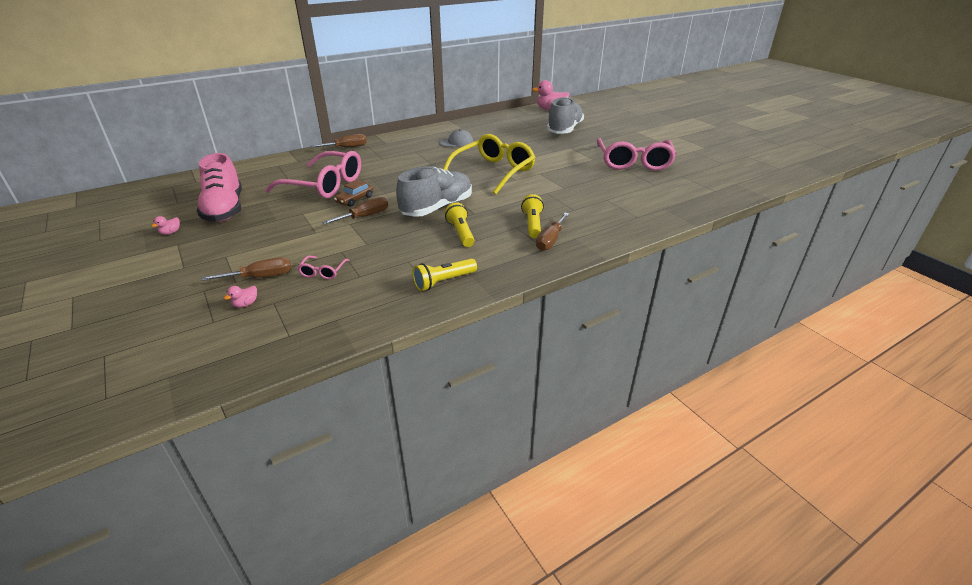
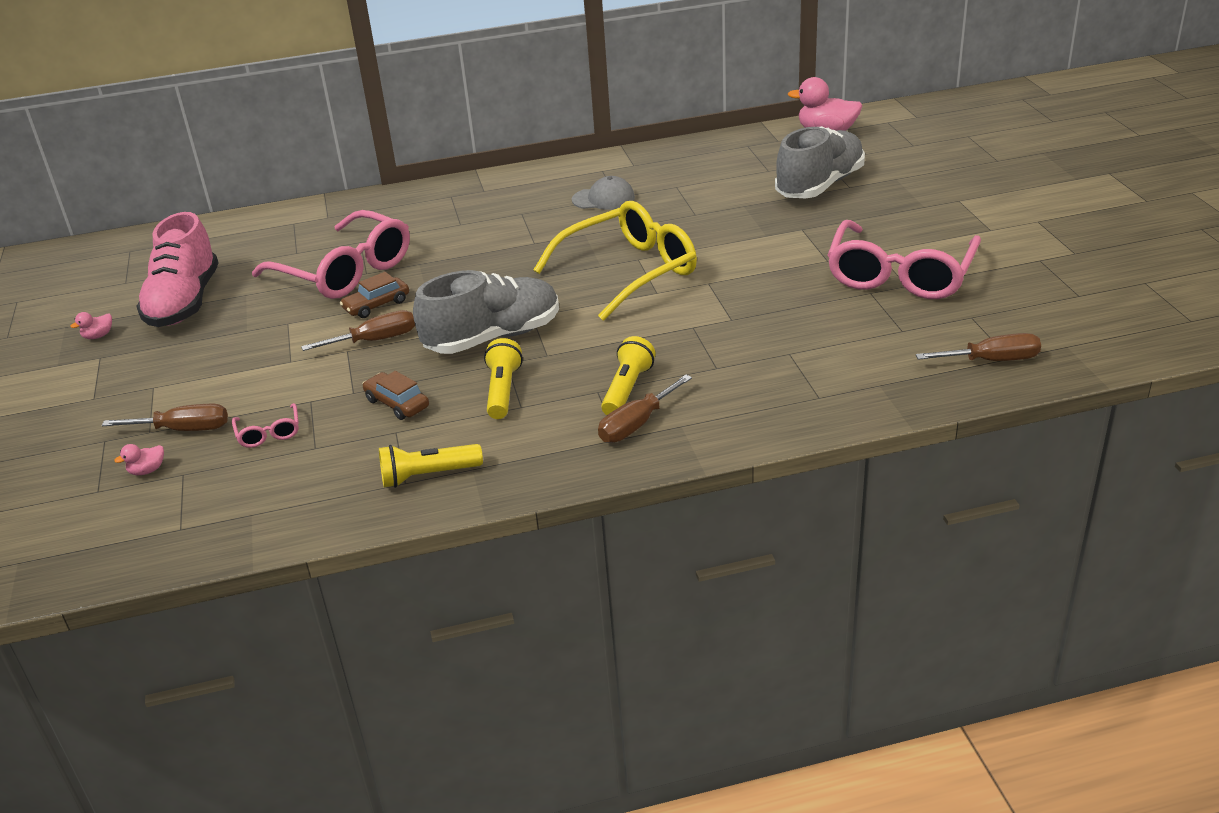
camera: 20 degrees right, 0 degrees up
(323, 272) = (269, 433): pink glasses -> pink glasses turned 45 degrees counterclockwise
(347, 147) = (416, 195): brown screwdriver -> brown screwdriver (992, 360)
(399, 246) = (397, 403): none -> brown car

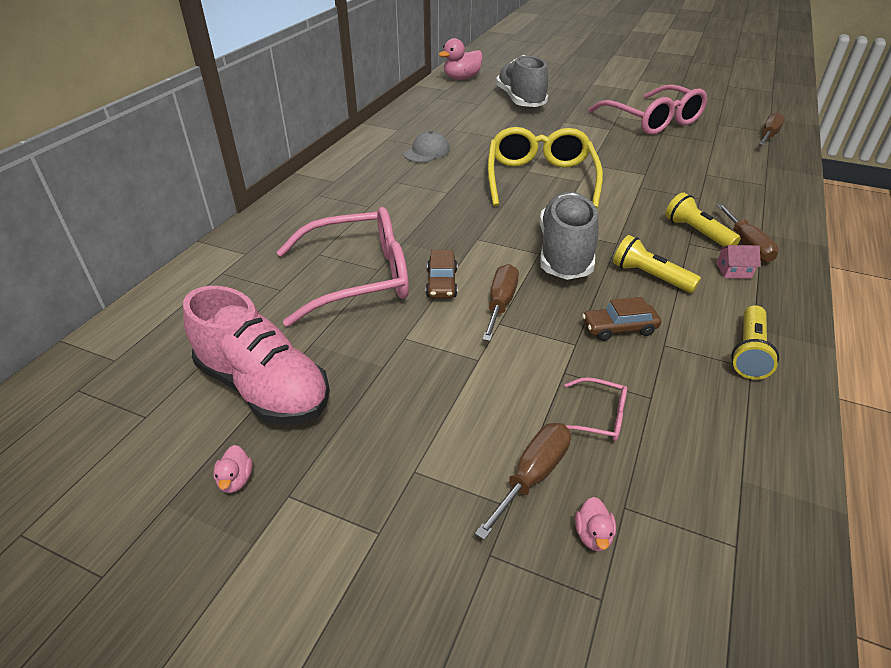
camera: 55 degrees left, 5 degrees up
(570, 431) = (733, 271): none -> pink house

